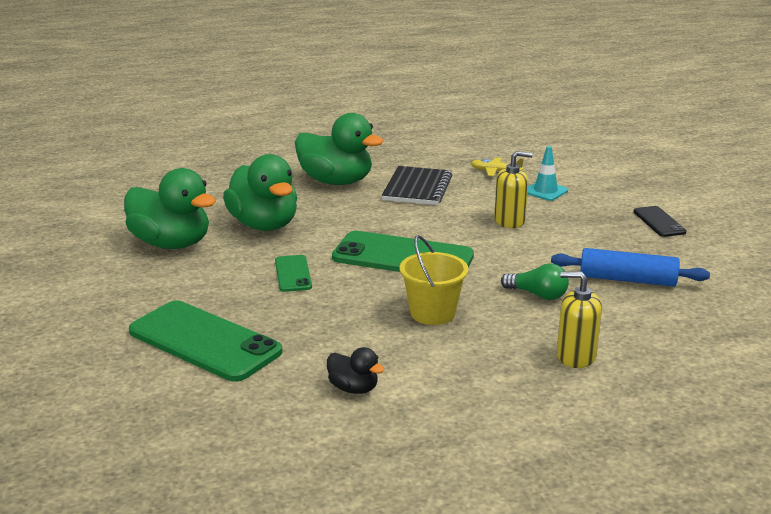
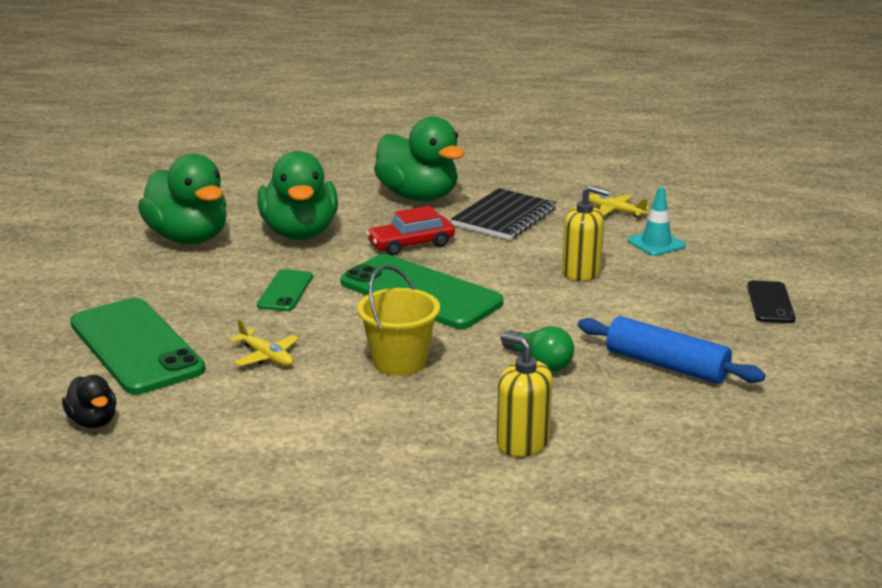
camera: 20 degrees right, 0 degrees up
(323, 329) = (266, 356): none -> yellow plane
(353, 388) = (243, 426): black duck -> black duck (93, 421)
(363, 220) = (411, 244): none -> red car

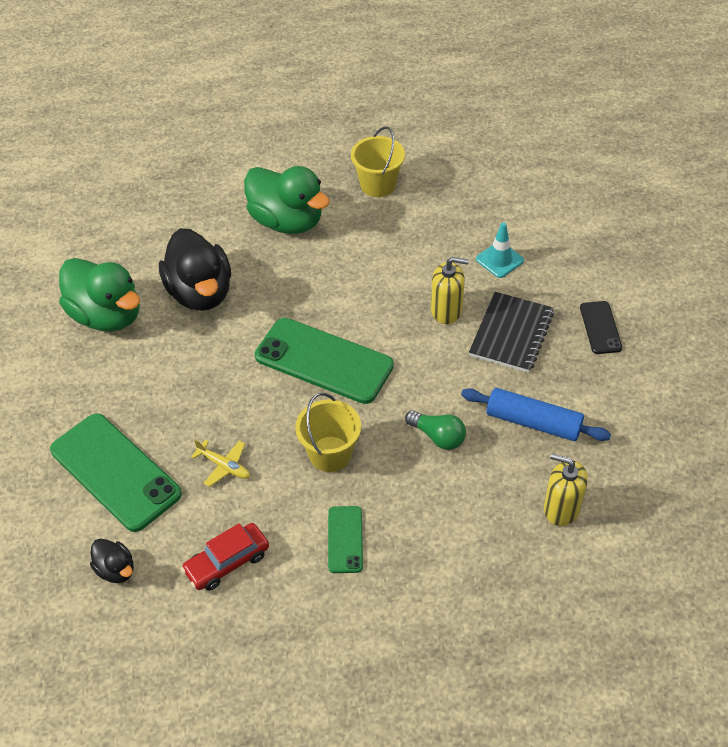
camera: 10 degrees left, 25 degrees up
(285, 291) = (213, 377): green phone -> green phone (345, 539)
(300, 233) = (200, 293): green duck -> black duck
(411, 244) = (299, 294): red car -> red car (227, 562)
(504, 217) = (367, 241): black notebook -> black notebook (511, 334)
(522, 442) = (445, 533): yellow soap dispenser -> yellow soap dispenser (561, 508)
(530, 183) = (378, 185): none -> yellow bucket
(615, 211) = (458, 217): yellow plane -> none

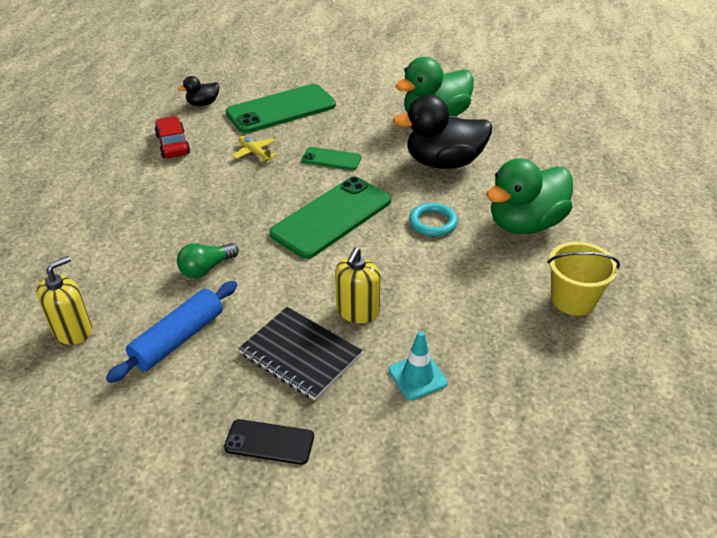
camera: 105 degrees right, 10 degrees down
(224, 466) = (255, 153): yellow plane -> yellow plane turned 90 degrees clockwise
(306, 283) = (433, 222): none -> turquoise ring
(330, 454) = (231, 204): yellow bucket -> none
(345, 539) = (147, 198): green phone -> green phone (331, 159)

